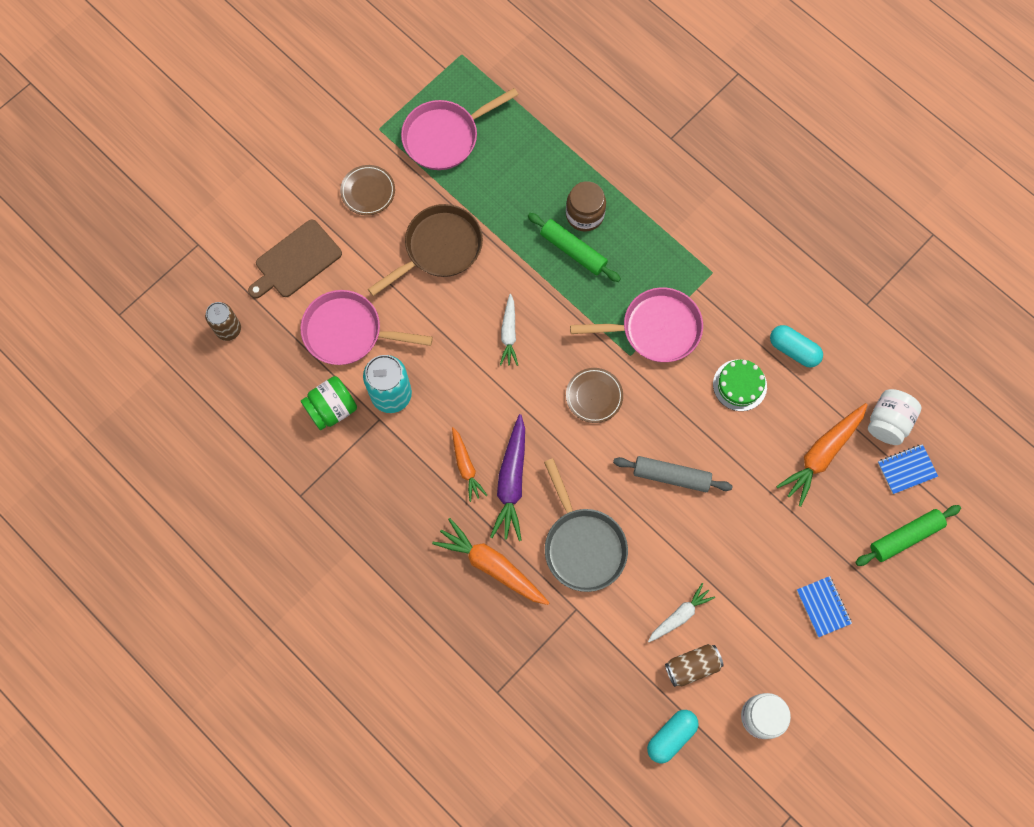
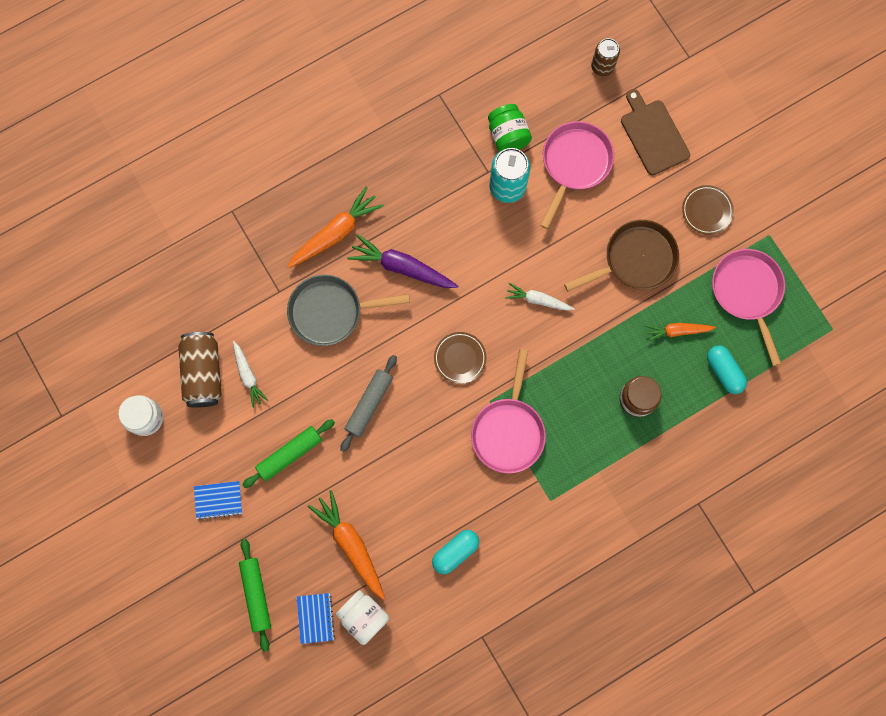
camera: 105 degrees right, 5 degrees up
(439, 248) = (635, 260): brown pan -> brown pan turned 90 degrees counterclockwise
(466, 466) = (426, 233): orange carrot -> orange carrot (677, 331)
(573, 251) = (603, 378): green rolling pin -> green rolling pin (290, 454)
(671, 736) = (153, 339): turquoise capsule -> turquoise capsule (724, 371)
(692, 666) = (203, 373): brown can -> brown can, size x1.53
(739, 385) = (435, 491): green cake -> none

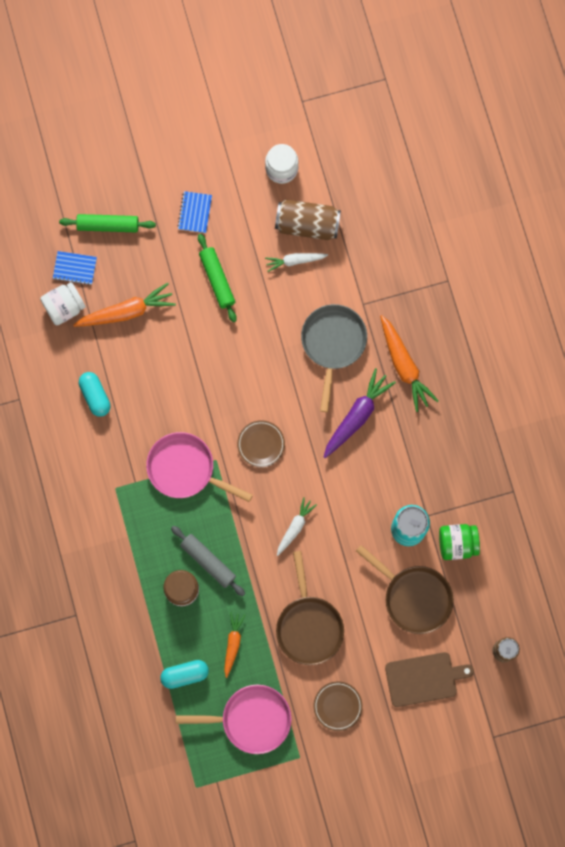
camera: 105 degrees right, 0 degrees up
(369, 404) = (242, 356): grey rolling pin -> grey rolling pin (208, 561)
(574, 164) = (414, 597): pink pan -> brown pan

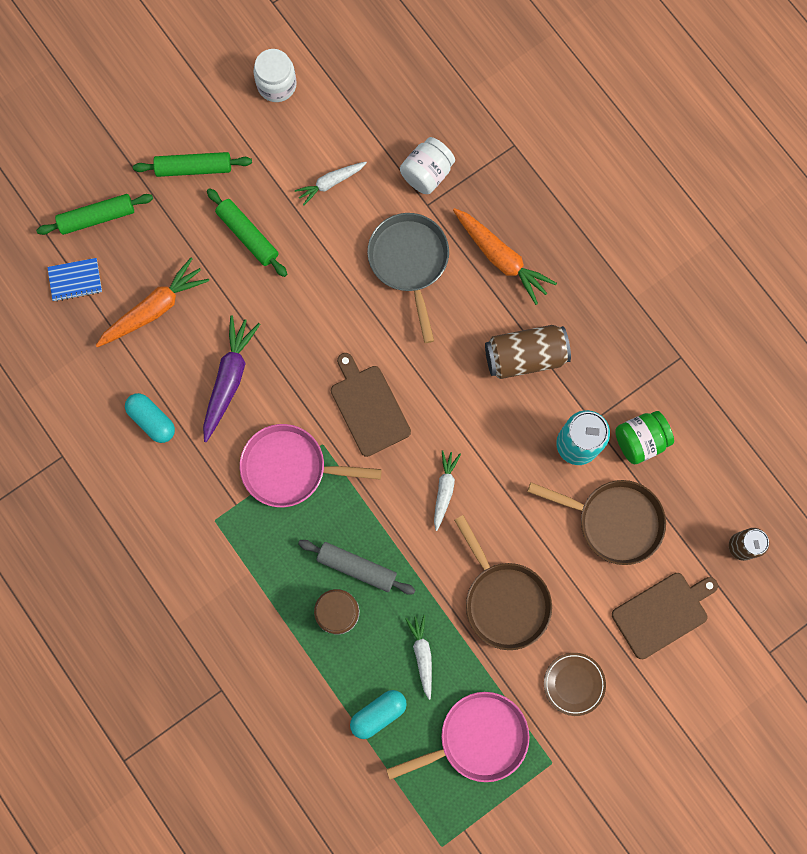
camera: 20 degrees left, 0 degrees up
(64, 307) = (79, 329): white jar -> white jar (427, 173)
(195, 212) = (194, 168): blue notebook -> green rolling pin
(233, 643) = (422, 655): orange carrot -> white carrot
(261, 444) = (368, 407): brown plate -> brown cutting board
(307, 224) = (329, 137): brown can -> brown can (525, 356)
(357, 416) = (468, 334): purple carrot -> purple carrot (229, 379)

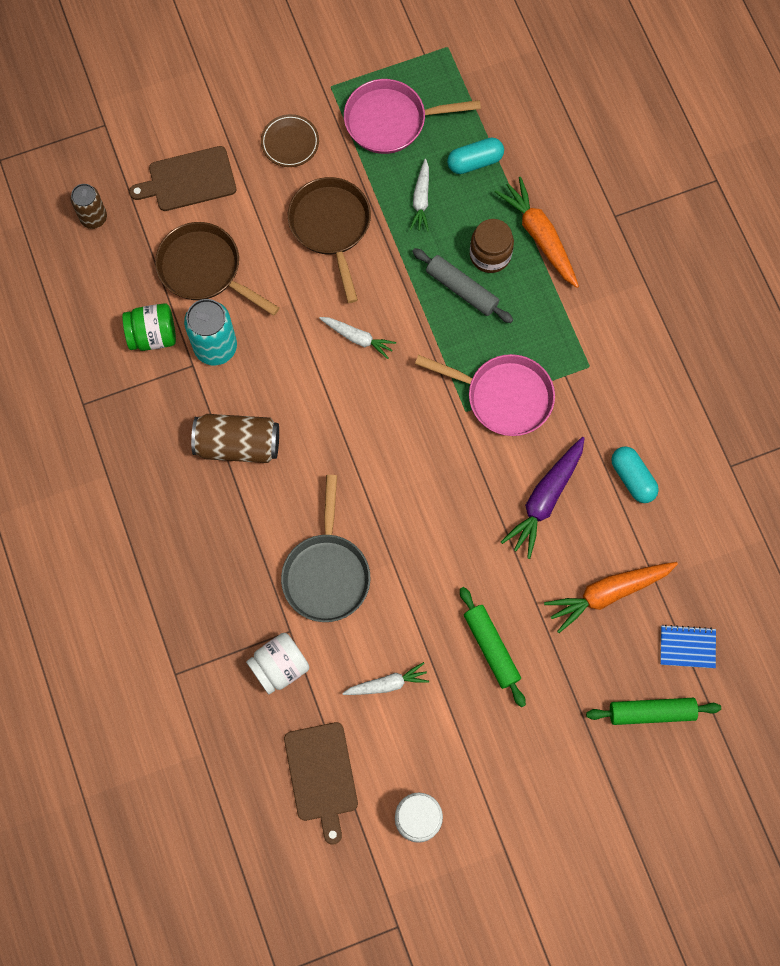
camera: 165 degrees left, 5 degrees down
(194, 168) = (533, 741): green rolling pin -> none
(368, 407) = (410, 435): brown cutting board -> brown cutting board (321, 776)
(444, 490) = (357, 338): white carrot -> white carrot turned 90 degrees counterclockwise
(501, 258) = (230, 552): orange carrot -> orange carrot (539, 236)

